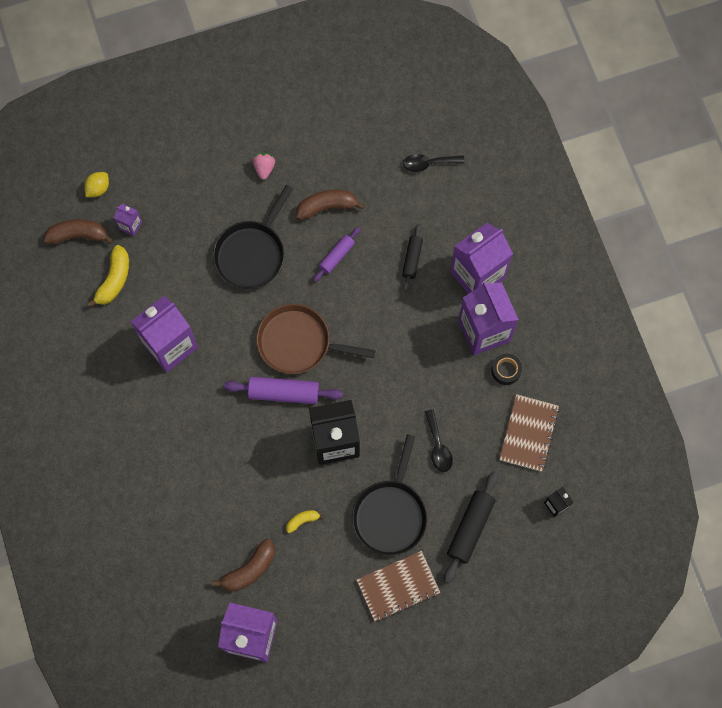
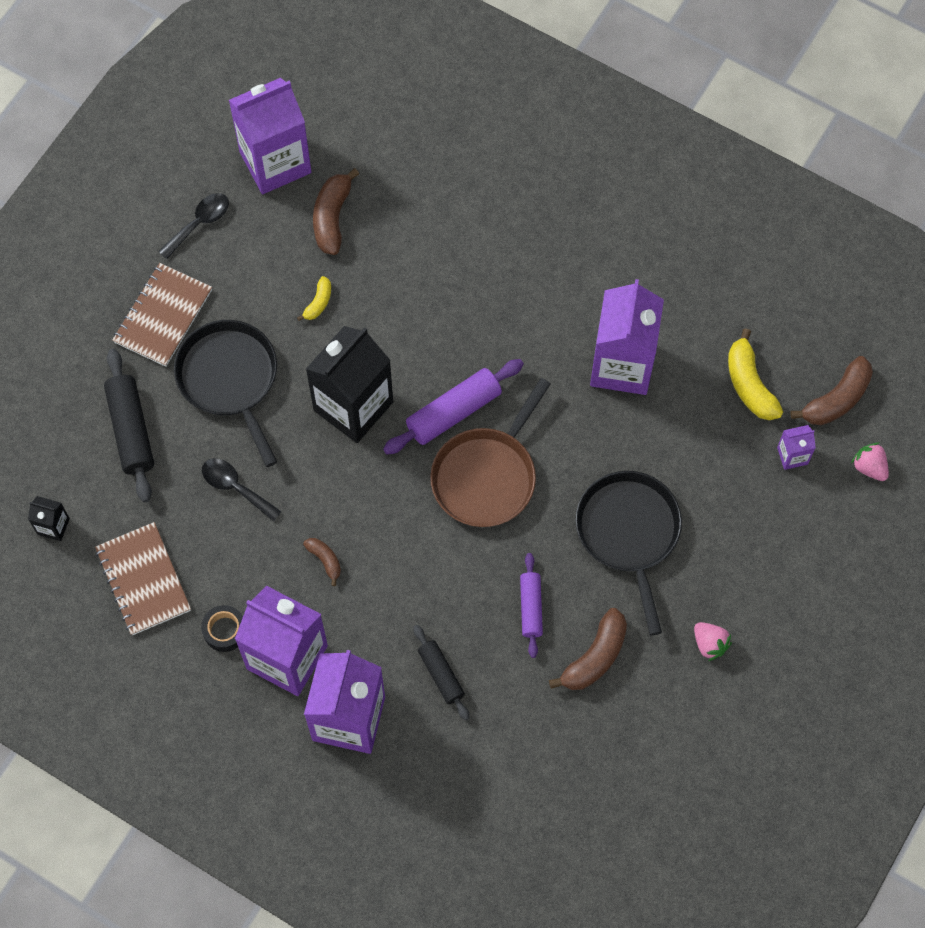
camera: 140 degrees right, 5 degrees down
(98, 189) = (869, 467): yellow lemon -> pink strawberry
(298, 342) = (486, 476): brown pan -> brown pan turned 150 degrees clockwise
(422, 366) = (325, 560): none -> brown banana
(428, 163) = (523, 811): black spoon -> black spoon (199, 223)

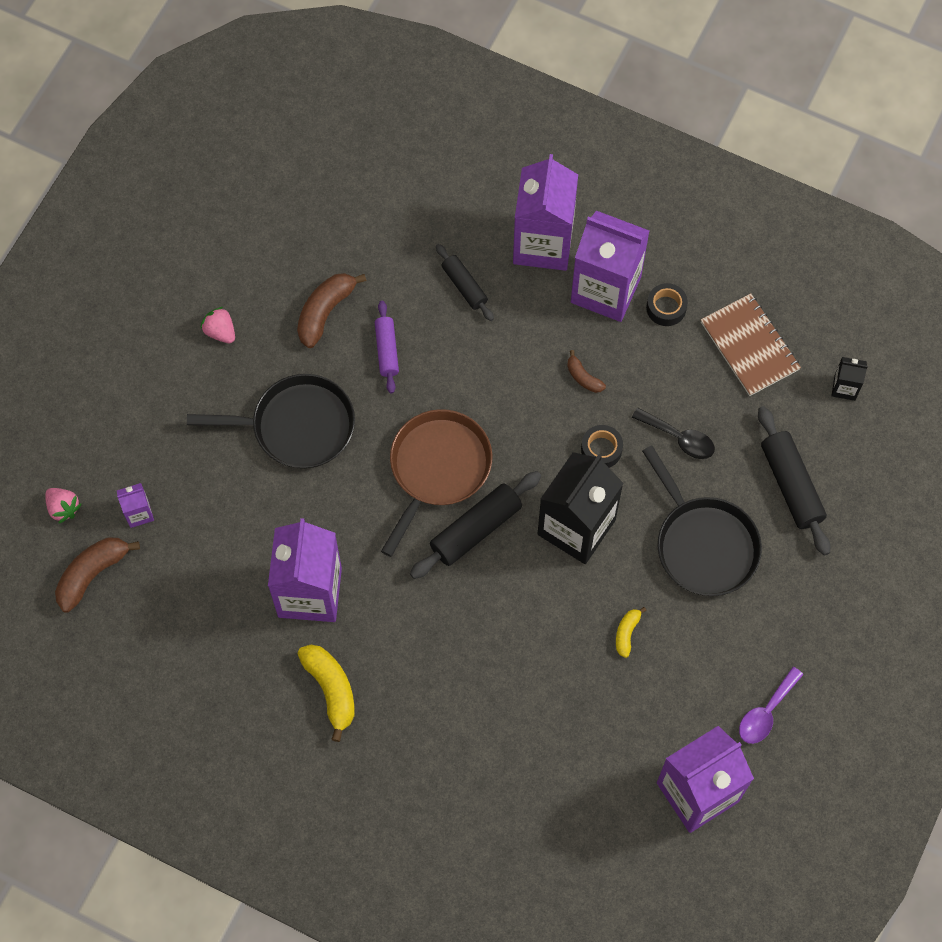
camera: 175 degrees right, 0 degrees up
(163, 316) = (783, 605): brown notebook -> none
(199, 223) = (766, 712): black spoon -> purple spoon
(317, 482) = (601, 449): none -> black tape
(332, 218) = (626, 731): brown banana -> none
(453, 412) = (476, 529): purple rolling pin -> black rolling pin
(629, 532) = (298, 426): black pan -> black pan turned 75 degrees counterclockwise
(749, 384) = (180, 582): yellow banana -> yellow banana (331, 690)

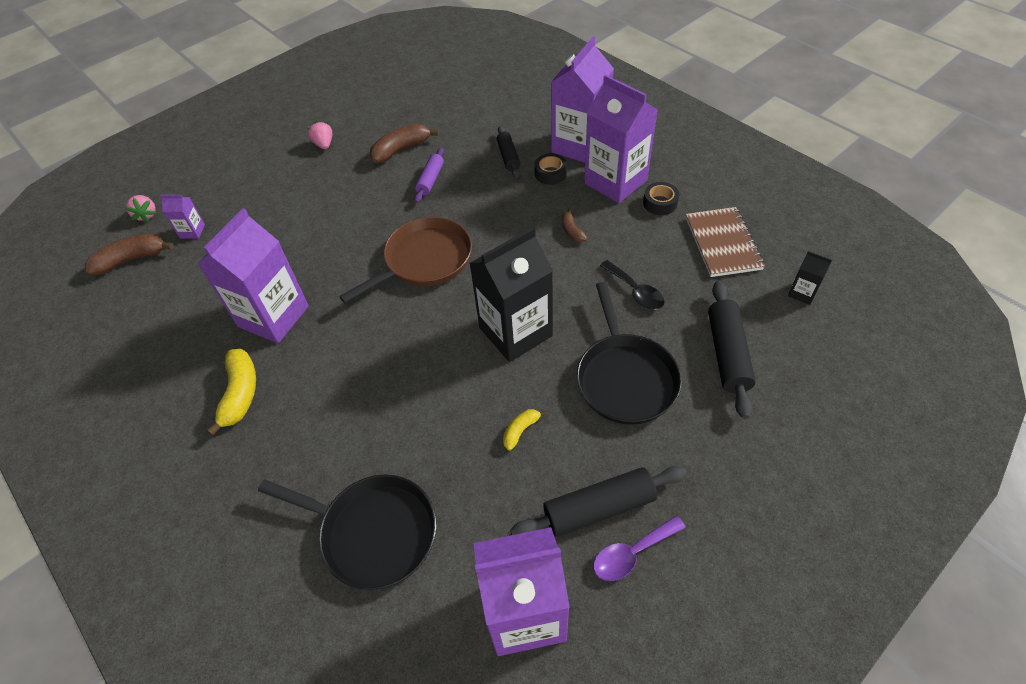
camera: 25 degrees right, 15 degrees down
(298, 426) = (338, 208): black pan -> black pan (374, 532)
(476, 529) = (430, 310): black rolling pin -> black rolling pin (599, 508)
(601, 449) = (564, 282): black tape -> black tape (550, 173)

